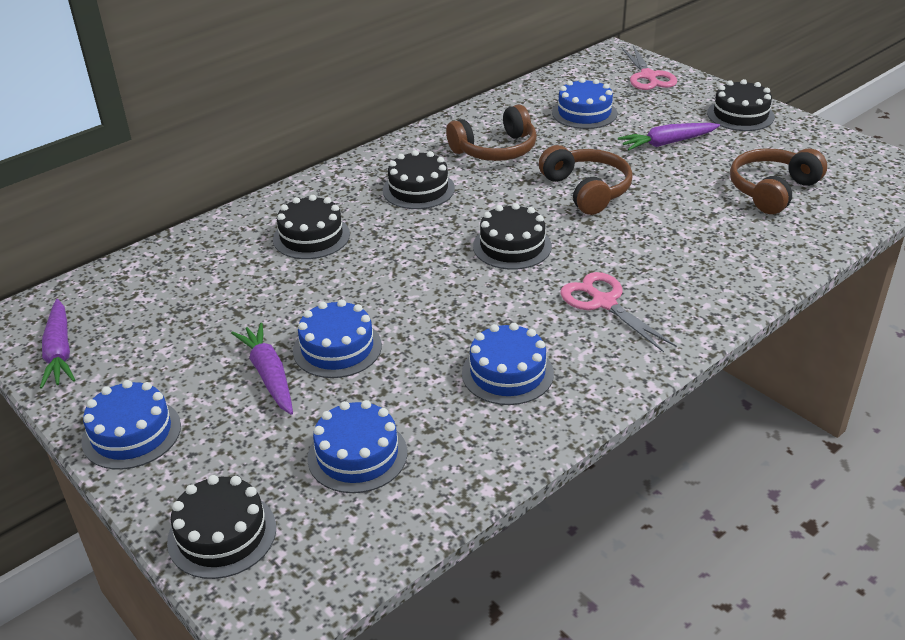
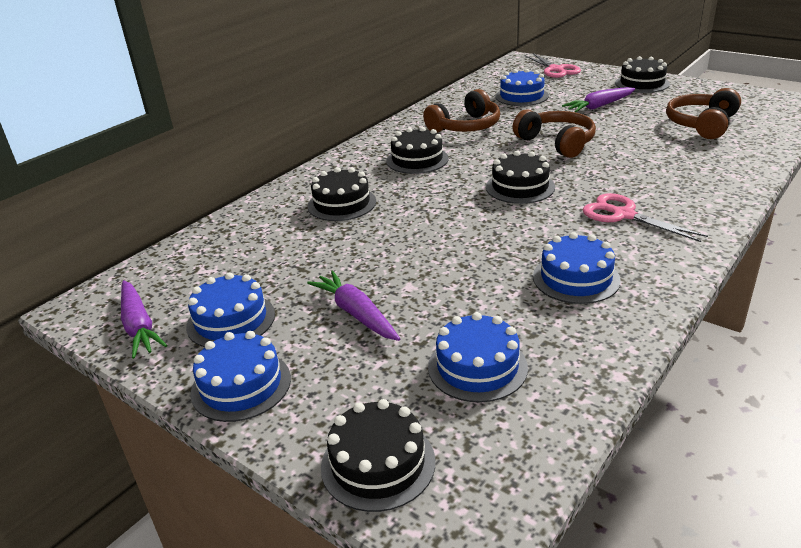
camera: 10 degrees left, 5 degrees down
(337, 348) = (410, 282): blue cake -> blue cake (231, 320)

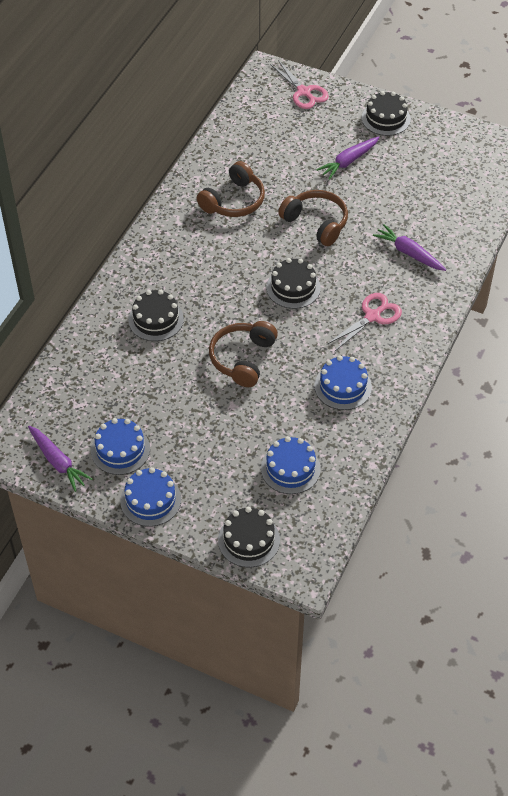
camera: 15 degrees left, 20 degrees up
(356, 313) = (203, 434): purple carrot -> purple carrot (409, 253)
(417, 160) = (202, 255): black cake -> none
(521, 96) = (277, 145): blue cake -> none
(623, 215) = (372, 316): pink scissors -> pink scissors turned 105 degrees clockwise
(702, 124) = (434, 189): brown headphones -> brown headphones (243, 359)

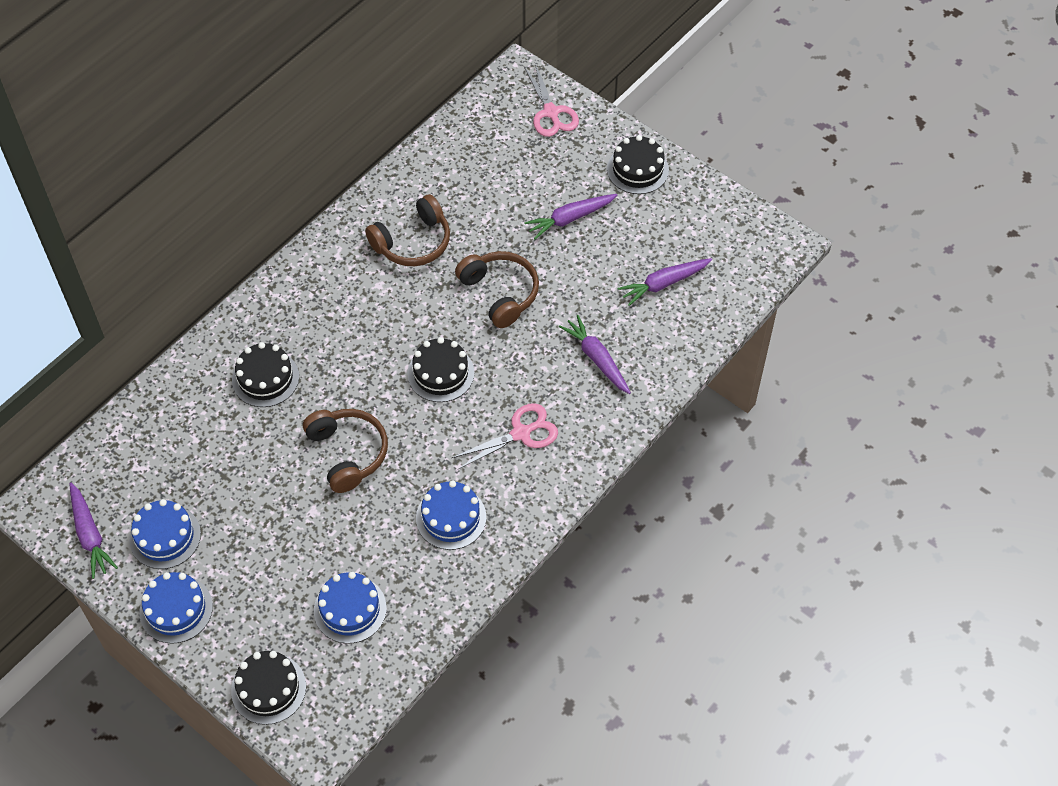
camera: 15 degrees right, 5 degrees up
(243, 359) = (347, 453): brown headphones -> brown headphones turned 120 degrees clockwise
(438, 192) = (663, 284): none -> purple carrot

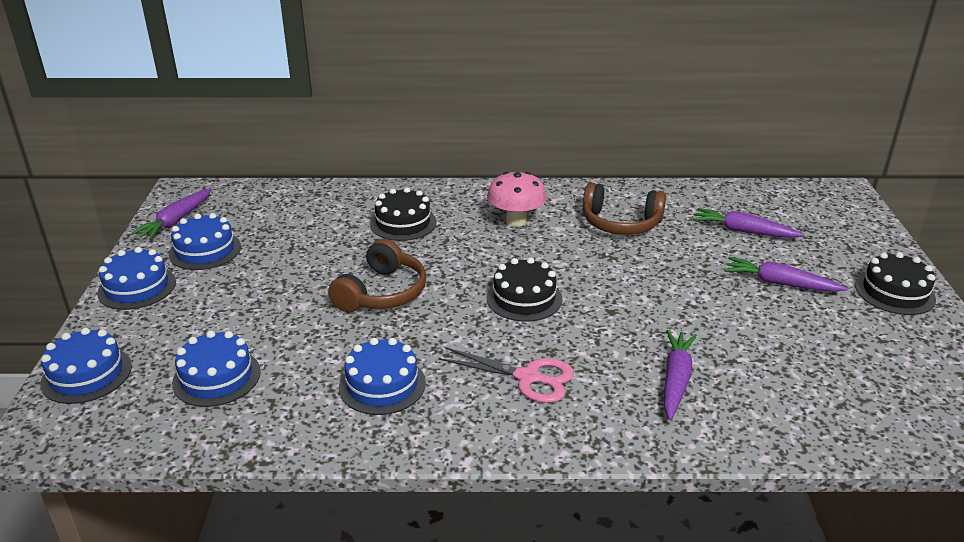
camera: 50 degrees right, 25 degrees down
(268, 688) = (86, 374): black cake -> blue cake
(341, 303) = (516, 221): none -> pink mushroom
(499, 293) = (647, 287): brown headphones -> none
(551, 112) = (848, 222): pink scissors -> none
(663, 284) = (822, 376): purple carrot -> purple carrot (743, 231)

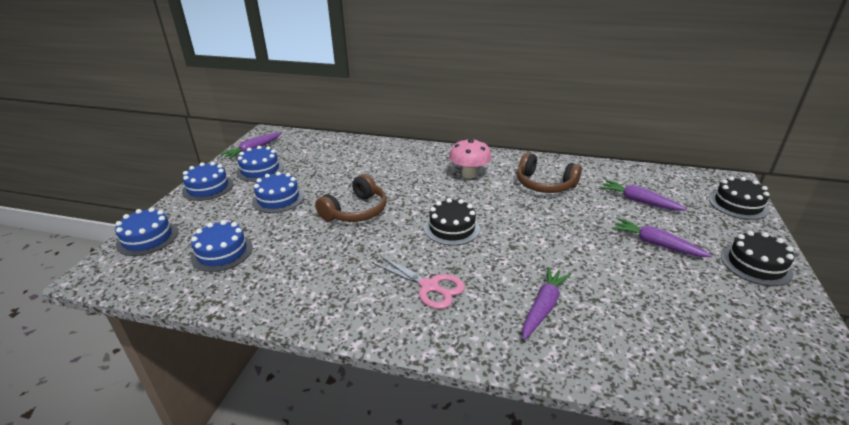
camera: 15 degrees right, 0 degrees up
(382, 385) = (325, 275): blue cake -> blue cake (278, 199)
(403, 223) = (392, 167): black cake -> black cake (738, 204)

